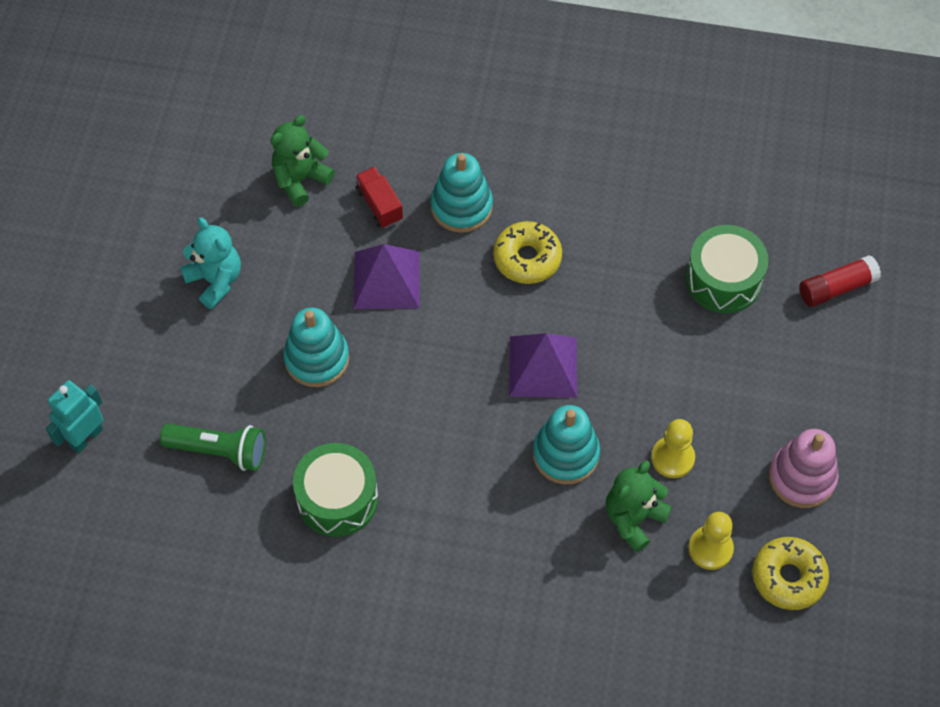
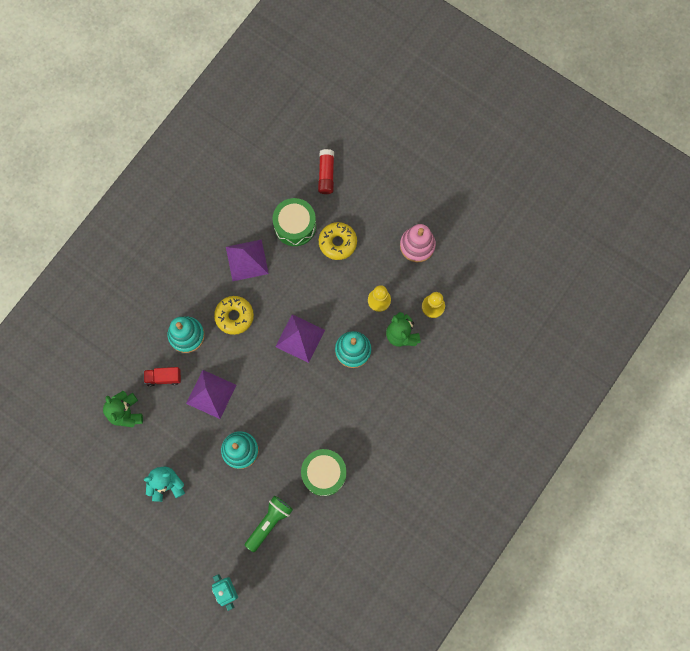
camera: 65 degrees left, 15 degrees up
(627, 236) = (247, 260): none -> purple pyramid
(788, 577) = (463, 278): yellow donut -> yellow donut (337, 243)

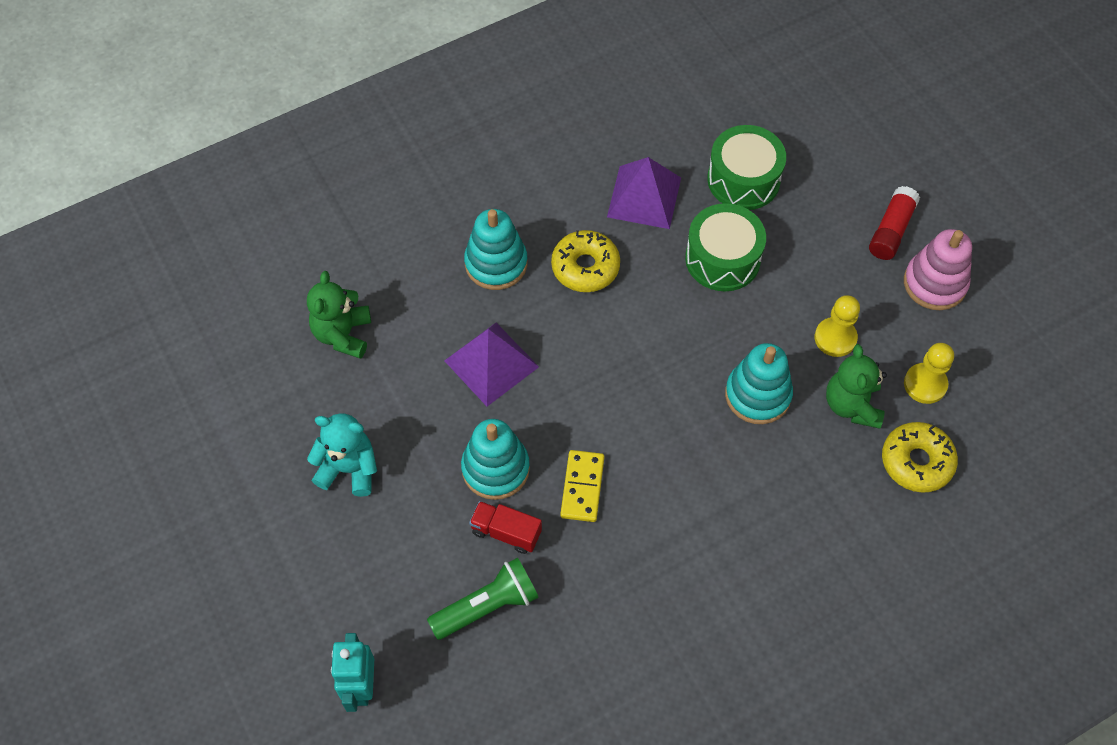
camera: 25 degrees right, 15 degrees down
(163, 377) = (428, 309): red truck -> red truck (506, 532)
(287, 440) = (582, 487): none -> yellow domino
(300, 338) = (677, 341): purple pyramid -> none
(324, 473) = (620, 567): green drum -> green drum (722, 259)
(326, 174) = (826, 129): red glue stick -> red glue stick (891, 230)
(337, 243) = (802, 229): yellow donut -> yellow donut (916, 461)

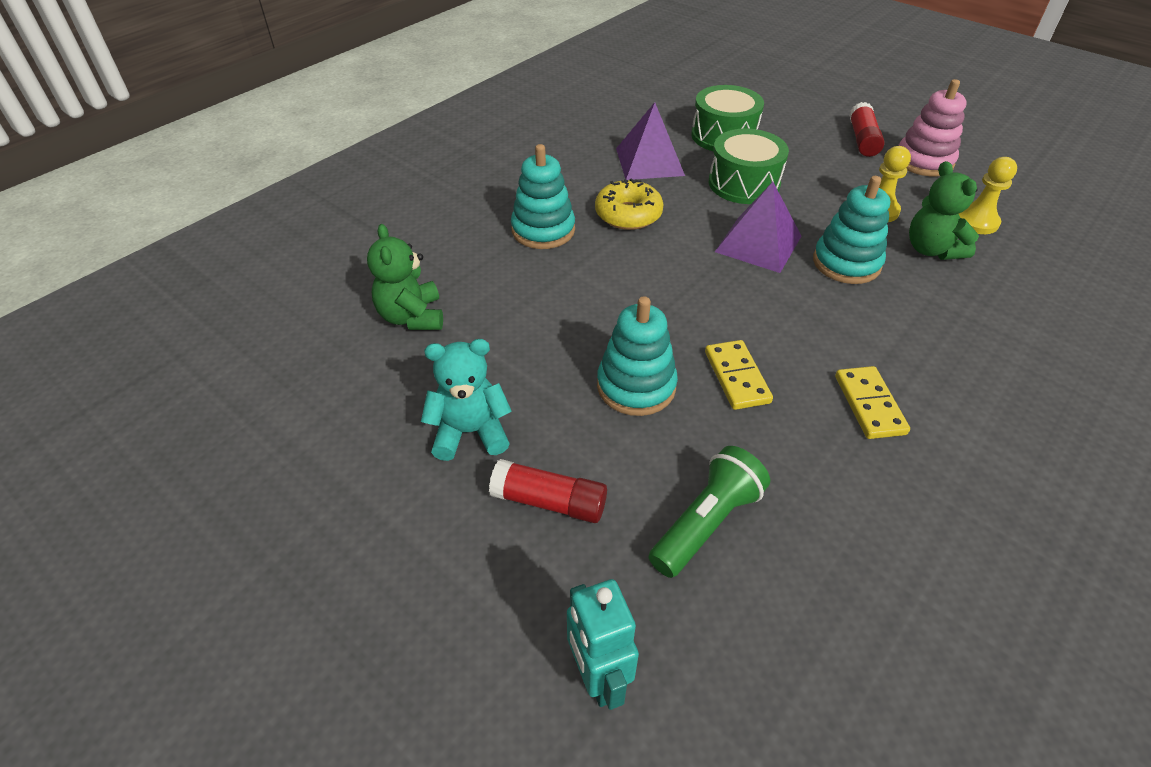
camera: 20 degrees left, 15 degrees down
(383, 549) = (549, 502): none -> red glue stick
(491, 363) = (580, 302): purple pyramid -> purple pyramid (758, 243)
(506, 532) = (682, 441): red truck -> none
(675, 550) = (869, 405): none -> yellow domino
(916, 461) = (1021, 274): yellow donut -> none

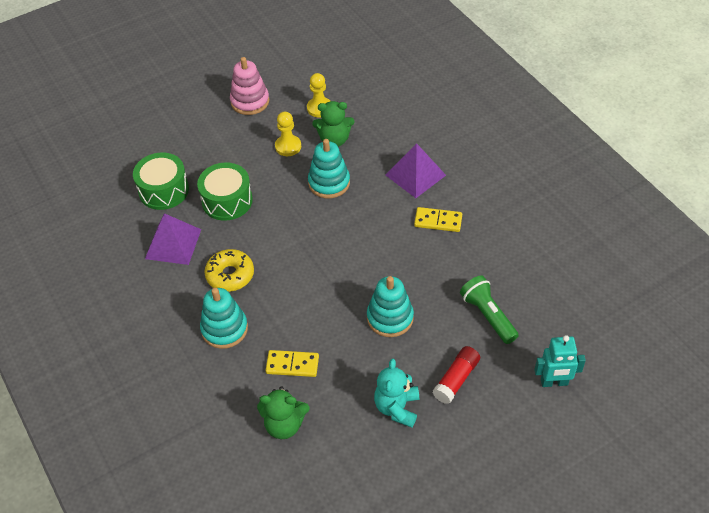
camera: 70 degrees left, 5 degrees up
(736, 377) = (399, 269): yellow domino -> yellow domino (292, 365)
(758, 243) = (292, 217): purple pyramid -> purple pyramid (415, 175)
(862, 140) = (210, 119): red glue stick -> none

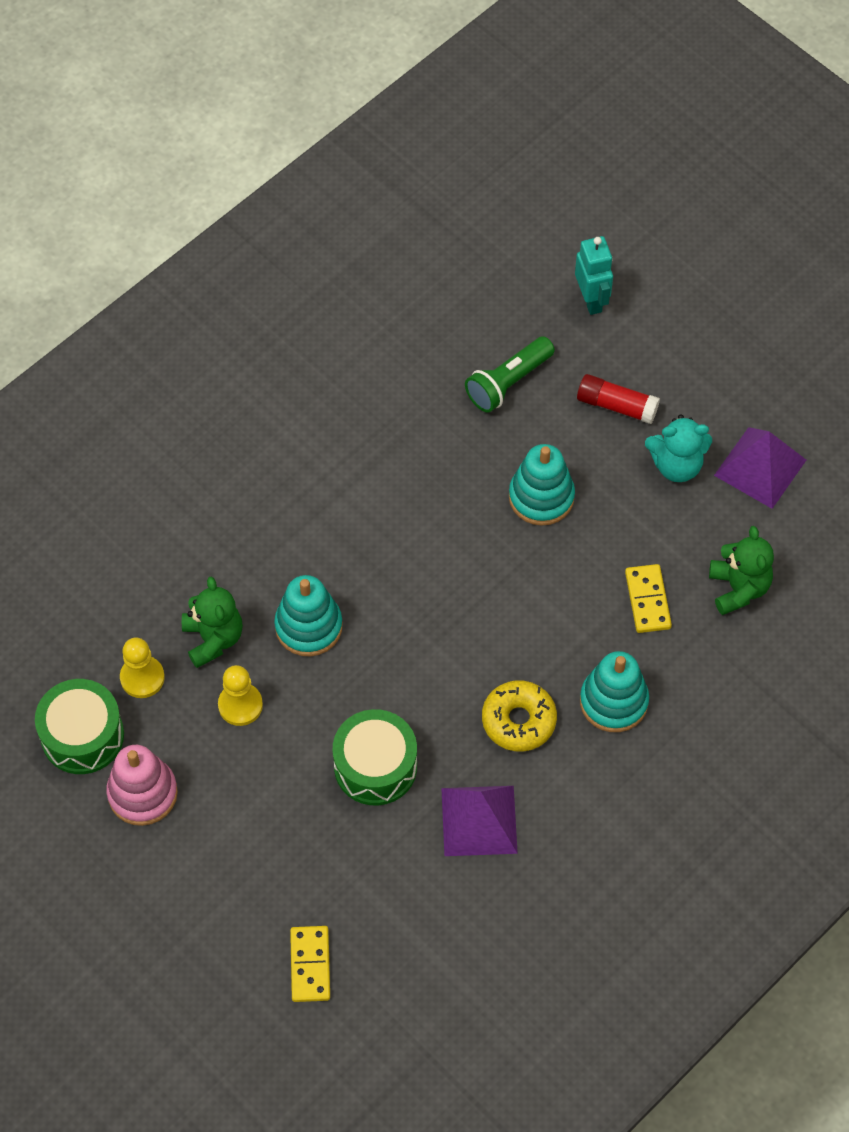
camera: 105 degrees left, 10 degrees up
(164, 190) = (373, 871): green drum -> green drum (82, 736)
(415, 175) = (269, 509): purple pyramid -> purple pyramid (760, 467)
(438, 221) = (355, 465): yellow domino -> yellow domino (310, 965)

